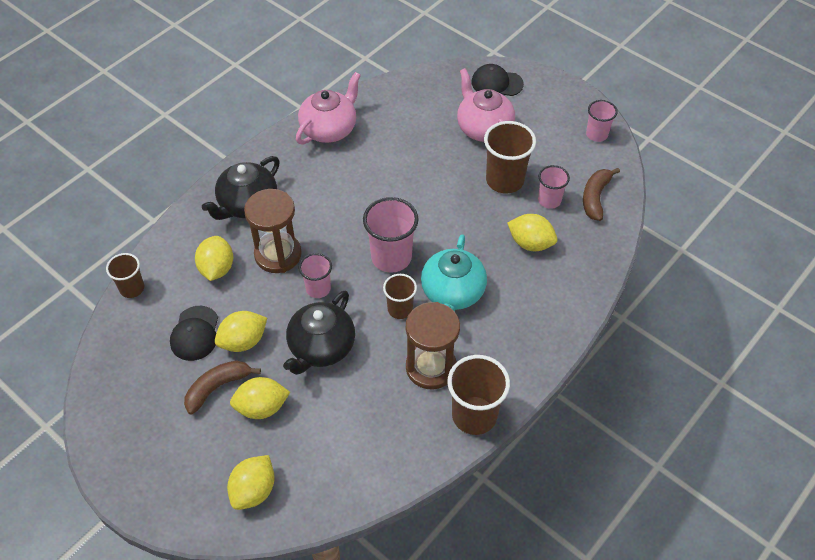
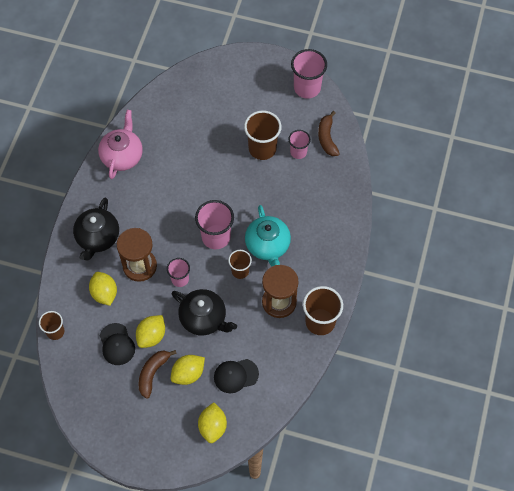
camera: 25 degrees left, 10 degrees up
(321, 347) = (204, 318): black teapot -> black teapot turned 60 degrees counterclockwise
(483, 128) = (229, 113): pink teapot -> none
(496, 83) = (220, 72): black cap -> black cap (236, 375)
(530, 243) = (300, 189): yellow lemon -> none
(596, 134) = (307, 88): pink cup -> pink cup, size x1.67

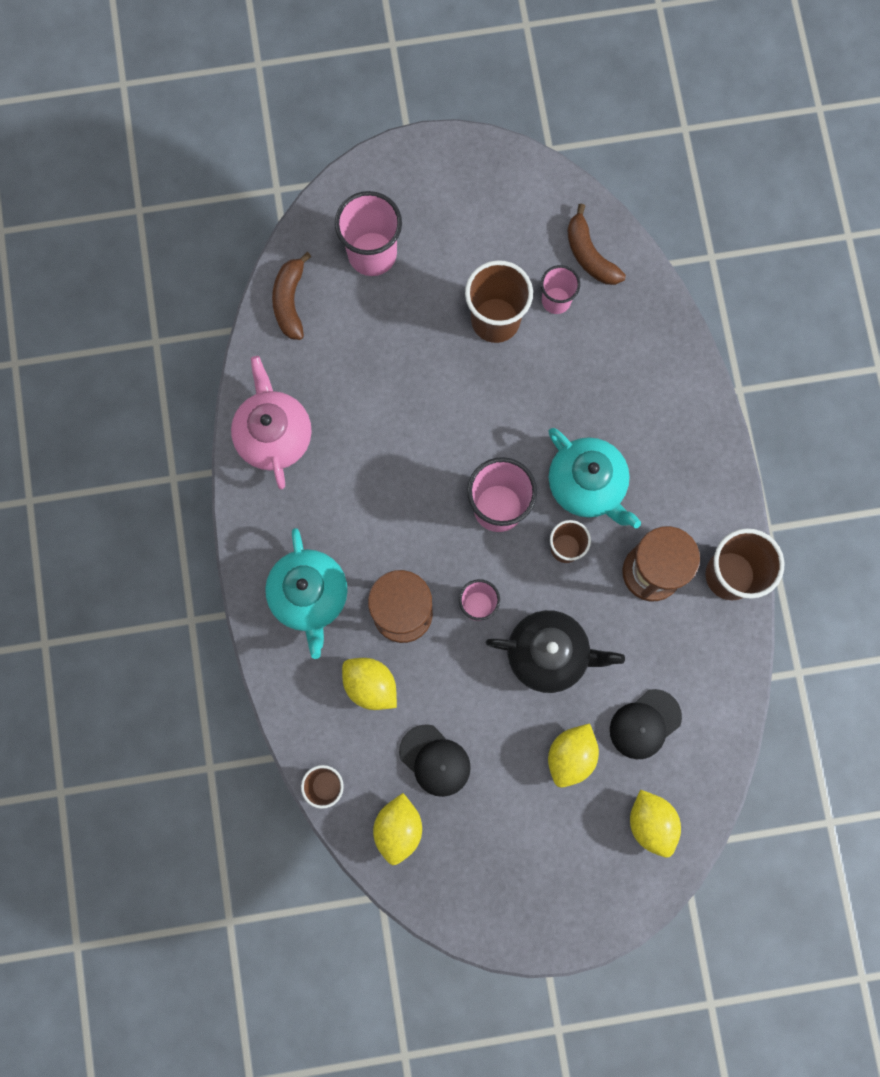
camera: 25 degrees left, 15 degrees up
(98, 238) = (309, 596): black teapot -> turquoise teapot
(151, 336) = (482, 721): yellow lemon -> yellow lemon (398, 828)
(153, 373) = (516, 781): brown banana -> brown banana (290, 301)
(307, 88) = (514, 179): pink cup -> pink cup (372, 254)

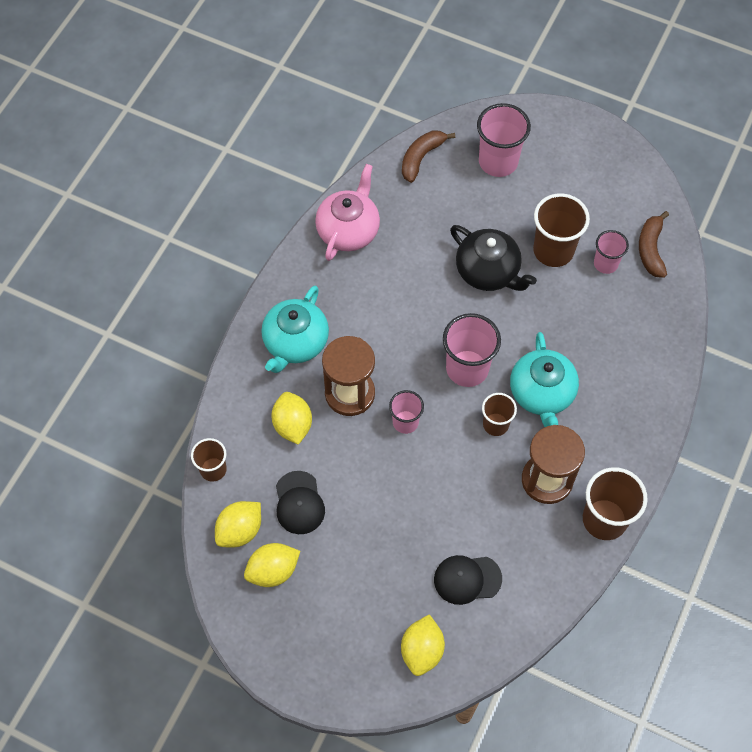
camera: 35 degrees right, 15 degrees down
(548, 654) = (432, 486): black teapot -> black teapot (488, 271)
(571, 756) = (397, 564): yellow lemon -> yellow lemon (273, 571)

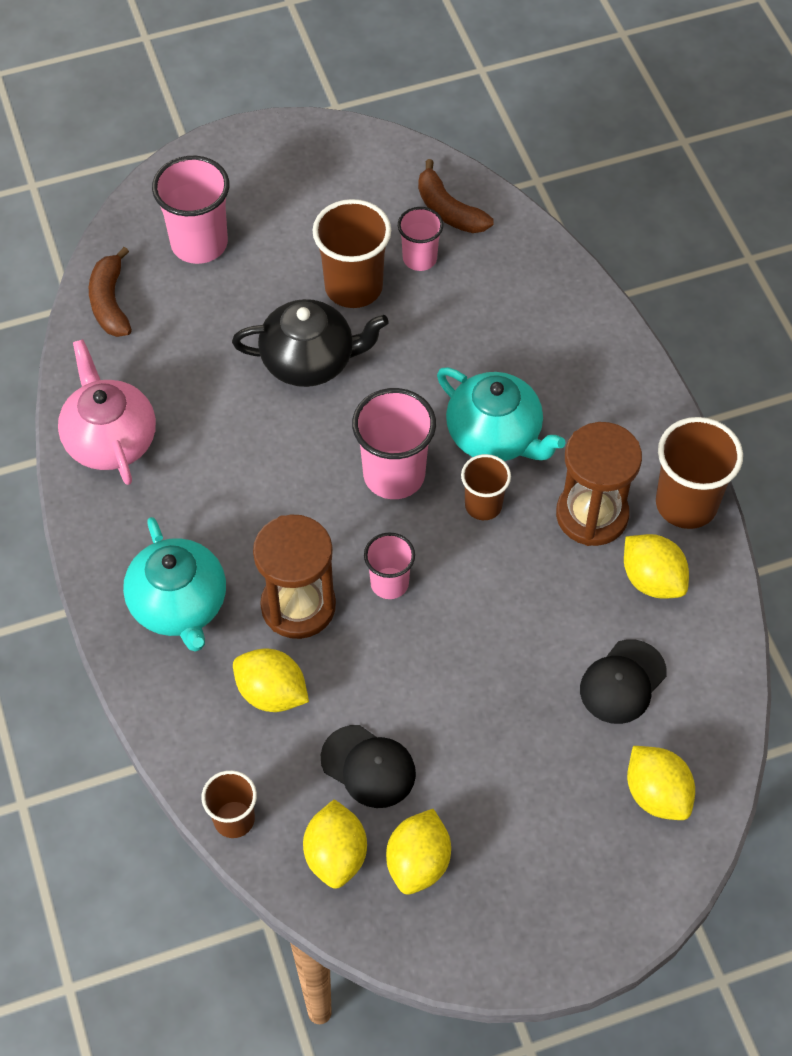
camera: 45 degrees left, 5 degrees down
(541, 542) = (652, 580): none -> yellow lemon

